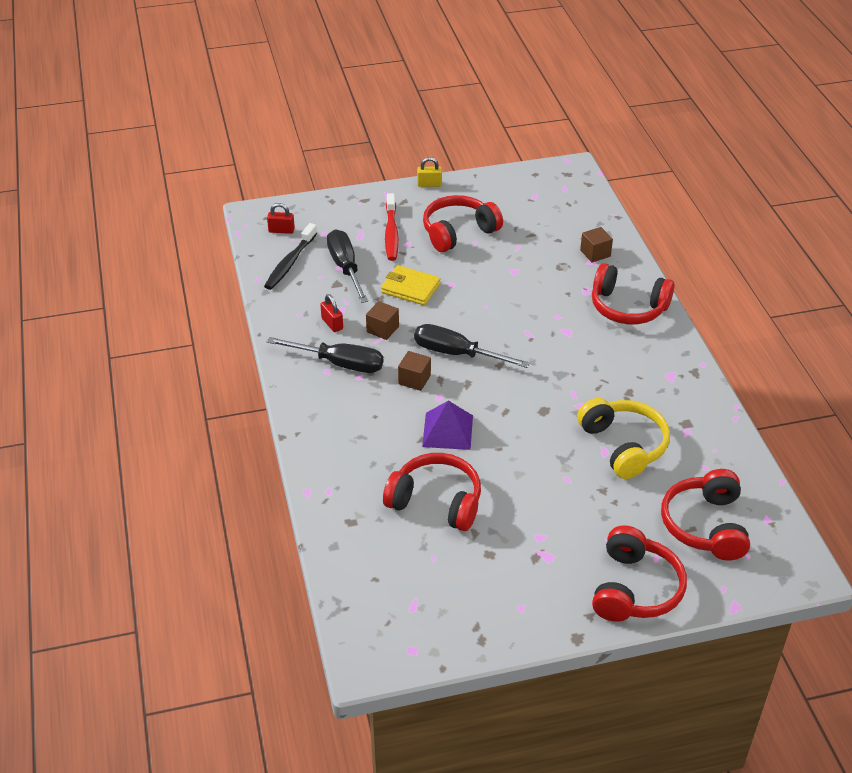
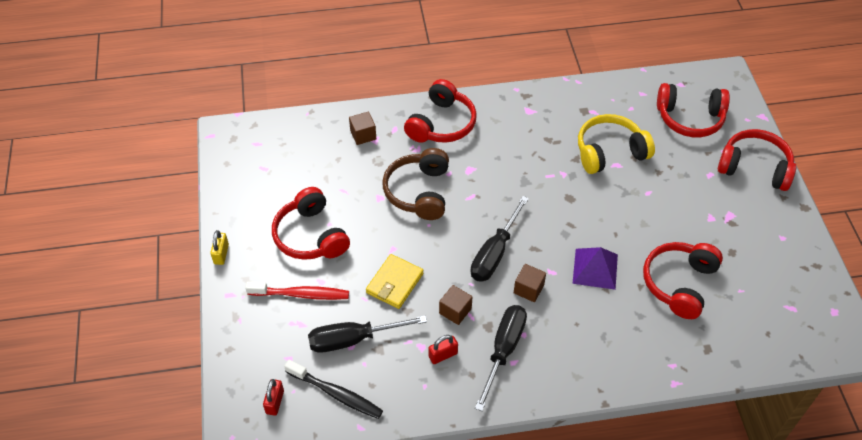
camera: 85 degrees left, 10 degrees up
(527, 297) = (419, 192): none -> brown headphones

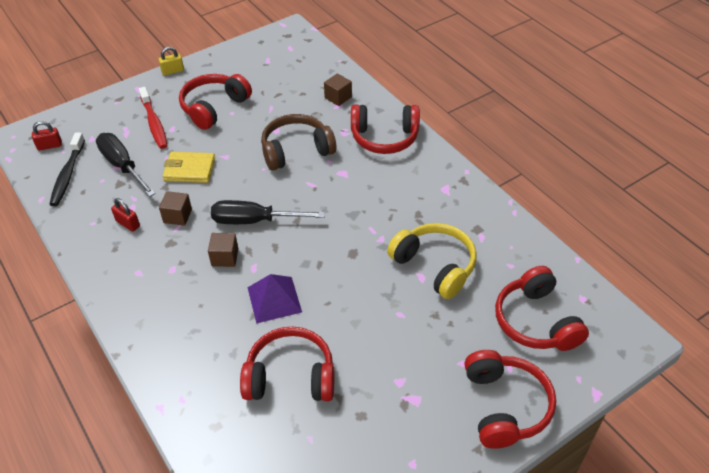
camera: 65 degrees right, 5 degrees down
(503, 350) = (148, 261): black screwdriver -> none

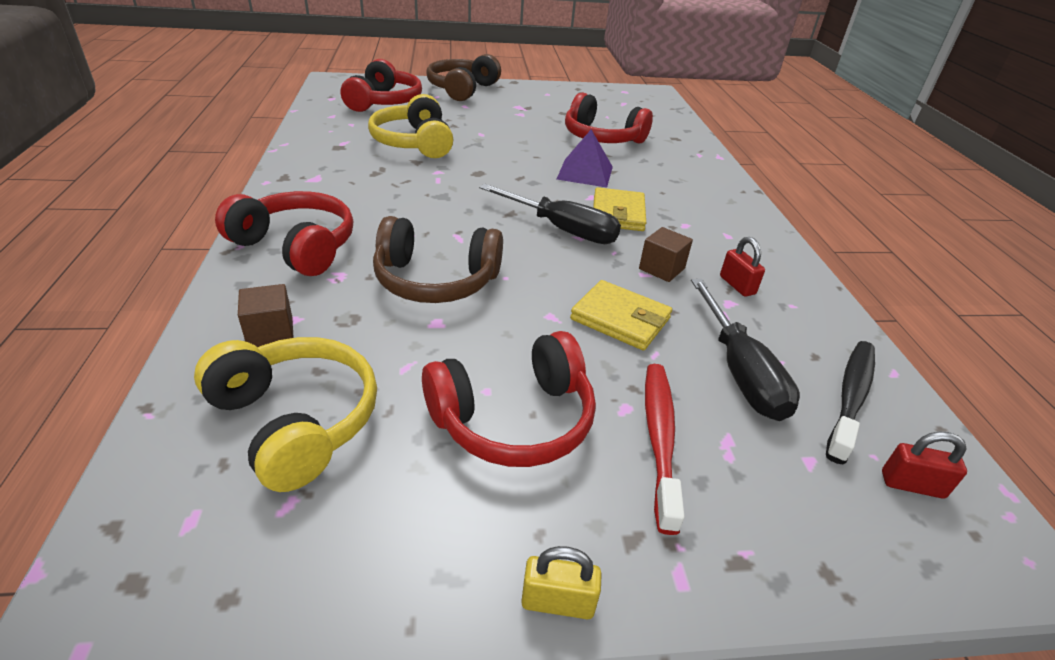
camera: 155 degrees left, 10 degrees down
(225, 257) = (618, 213): brown cube -> yellow wallet
(290, 77) = (296, 421): none -> yellow headphones
(505, 406) = (462, 89): red headphones -> brown headphones

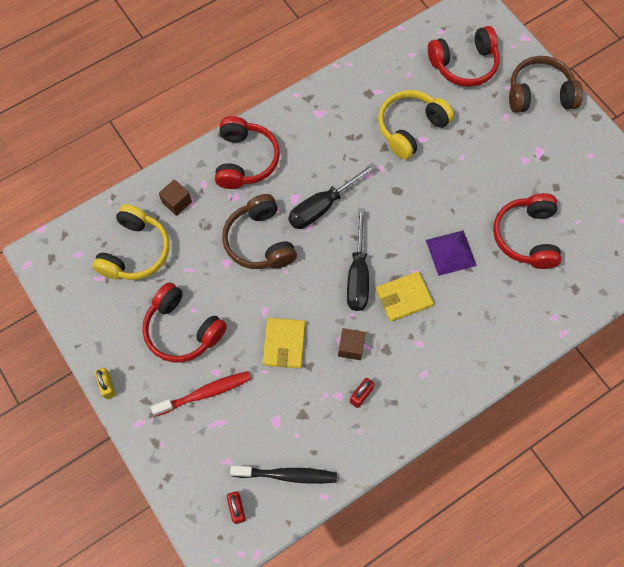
camera: 65 degrees right, 30 degrees up
(740, 371) = (275, 416): black screwdriver -> black screwdriver (322, 206)

